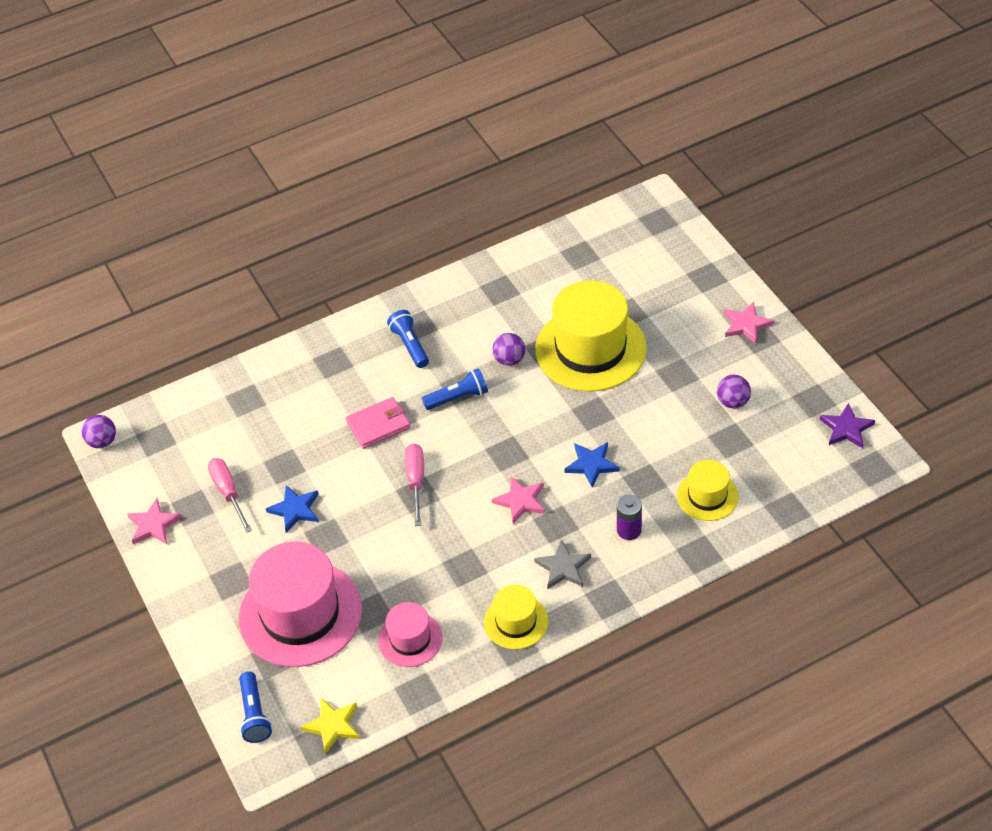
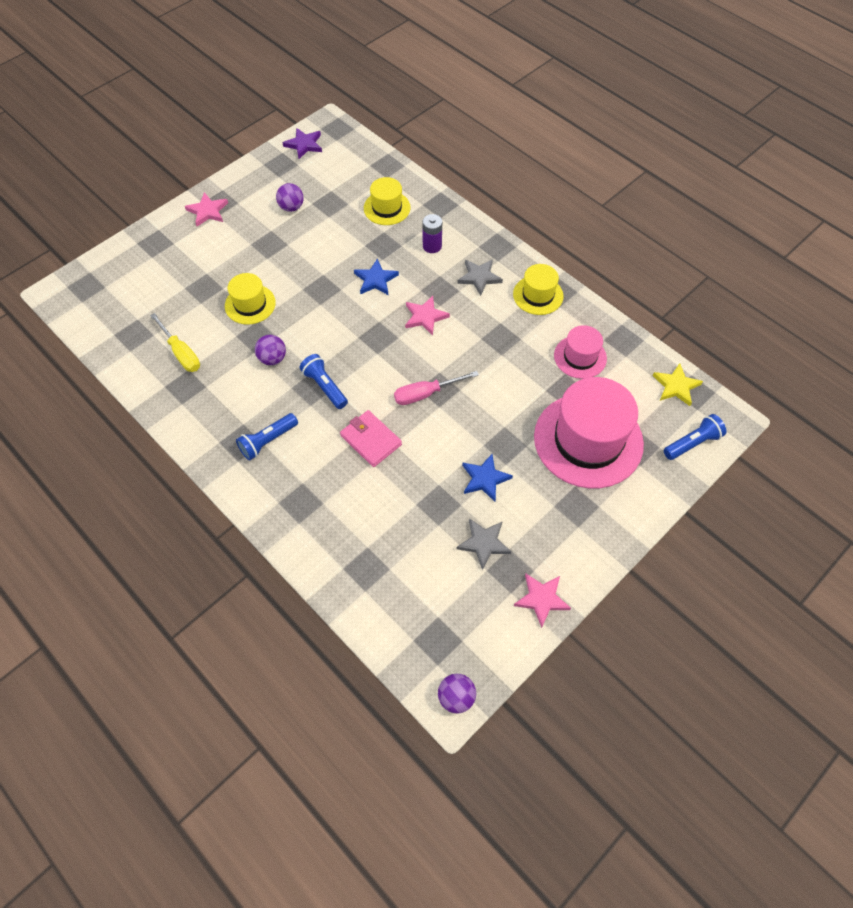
camera: 110 degrees left, 10 degrees up
(228, 493) = (484, 543): pink screwdriver -> grey star
(543, 289) = (181, 353): none -> yellow screwdriver
(590, 349) = (250, 304): yellow hat -> yellow hat, size x0.51

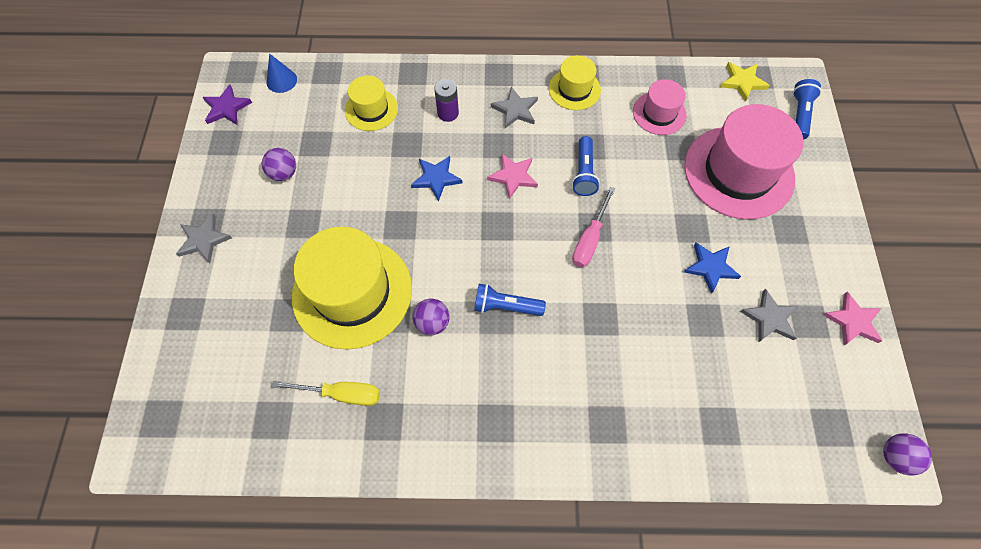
camera: 45 degrees left, 5 degrees up
(208, 211) = (204, 240): pink star -> grey star
(250, 304) = (352, 292): yellow hat -> yellow hat, size x1.95
(267, 441) = (517, 399): blue flashlight -> blue flashlight (584, 173)
(354, 151) = (281, 80): none -> blue cone
(371, 440) = (596, 317): pink wallet -> none

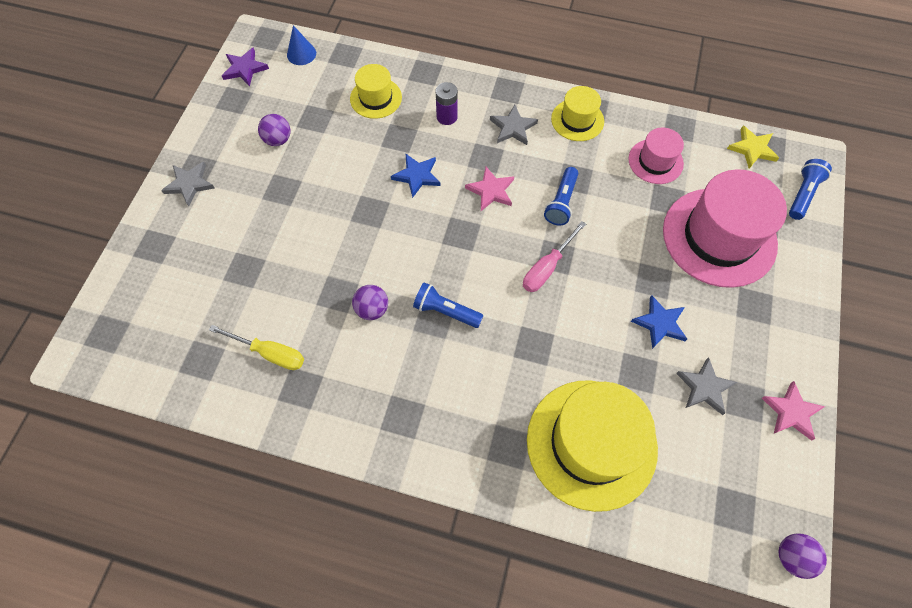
camera: 15 degrees right, 0 degrees up
(352, 292) = (307, 263): yellow hat -> yellow hat (591, 443)

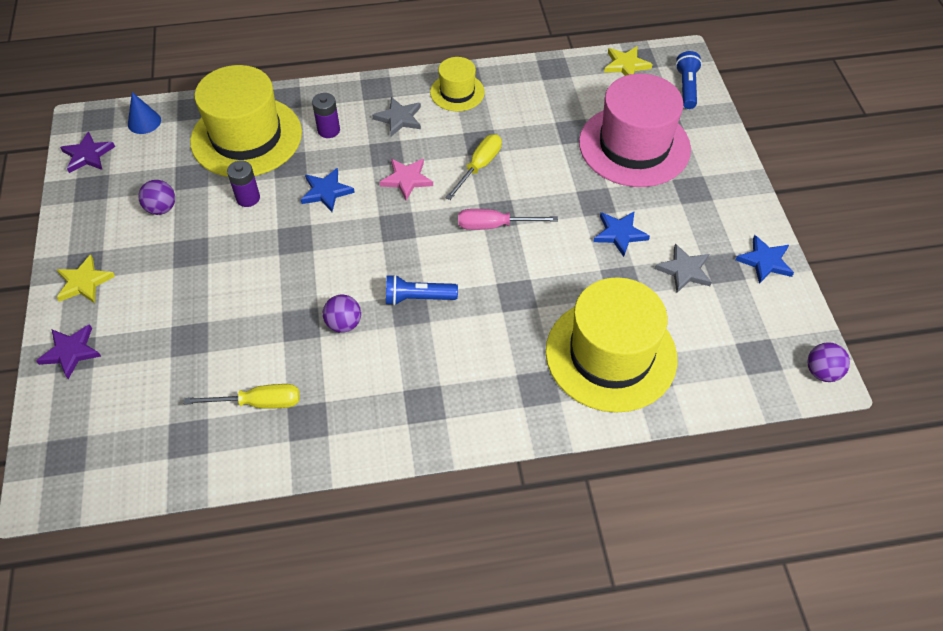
camera: 25 degrees left, 10 degrees down
(151, 243) = (71, 352): none -> purple star
(189, 184) = (84, 282): grey star -> yellow star
(350, 157) = (248, 198): none -> purple battery
(376, 98) = (246, 137): yellow hat -> yellow hat, size x1.95
(547, 267) = (494, 225): pink screwdriver -> pink screwdriver turned 75 degrees clockwise
(561, 202) = (479, 167): blue flashlight -> yellow screwdriver
(655, 161) = (547, 103): pink hat -> none
(791, 412) = (765, 261): pink star -> blue star

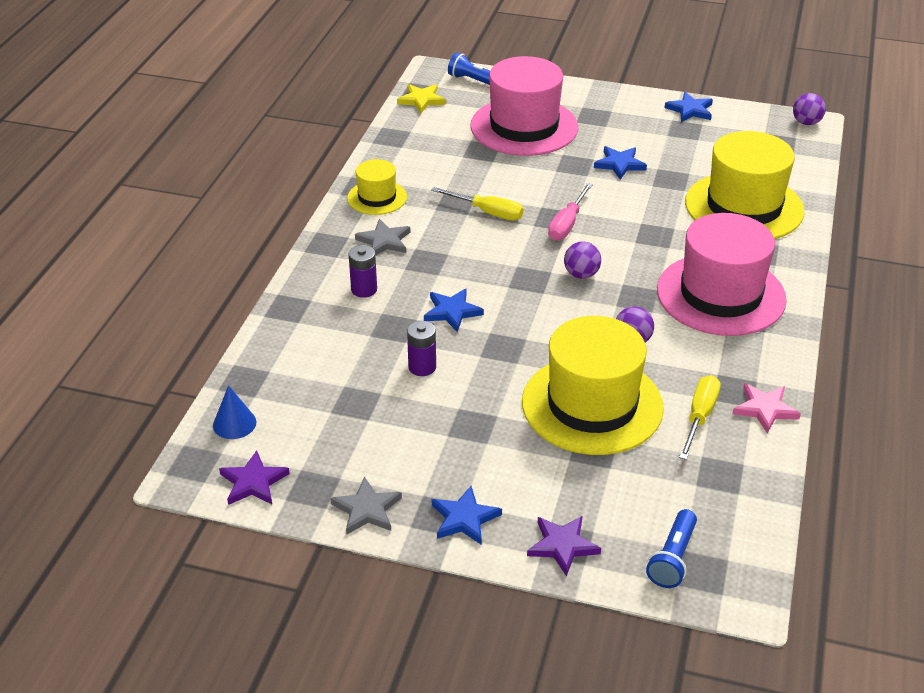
camera: 65 degrees left, 15 degrees down
(84, 282) = (464, 518): yellow star -> blue star
(161, 208) = (391, 435): purple ball -> purple ball (581, 274)
(246, 137) = (327, 348): yellow hat -> yellow hat (592, 405)
(406, 179) = (473, 258): pink star -> pink star (765, 409)
(418, 298) = (626, 289): blue flashlight -> blue flashlight (673, 558)
(447, 373) = (721, 295): none -> pink hat
(479, 167) = (487, 212): yellow screwdriver -> yellow screwdriver turned 150 degrees clockwise
(684, 270) = (677, 147): grey star -> grey star (367, 510)

